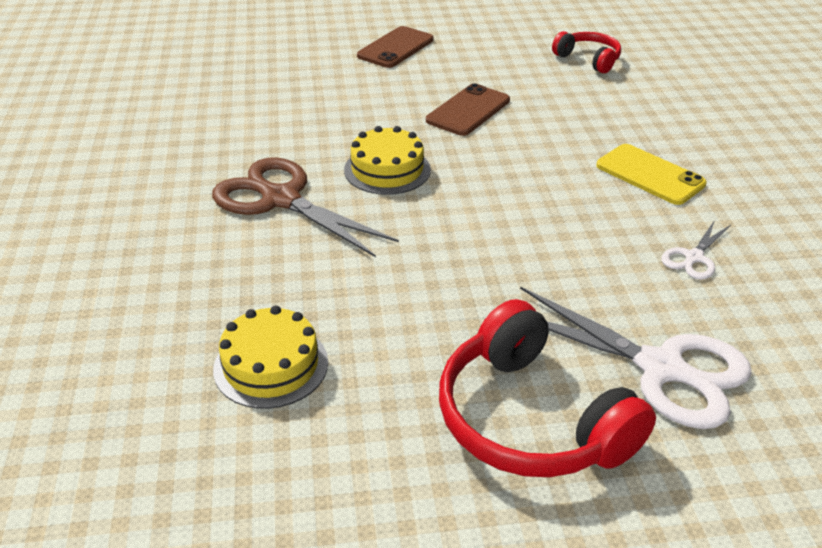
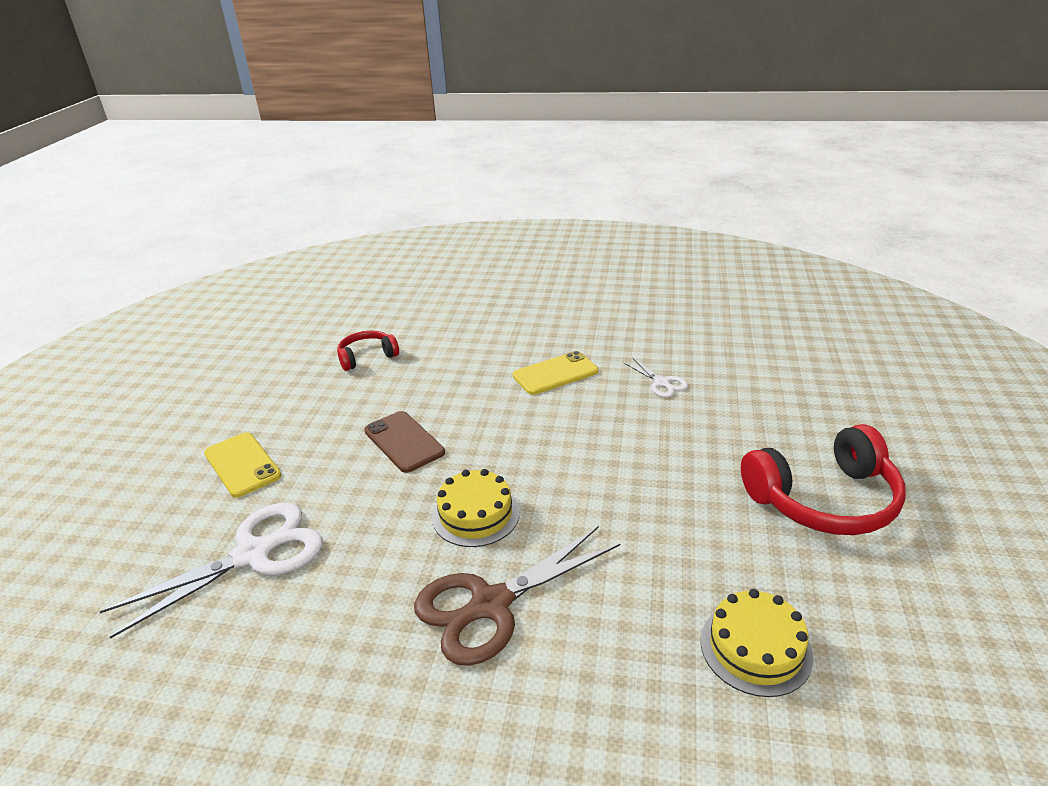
camera: 70 degrees left, 5 degrees down
(395, 48) = (242, 465): brown phone -> yellow phone
(662, 368) = (775, 428): white scissors -> white scissors (254, 554)

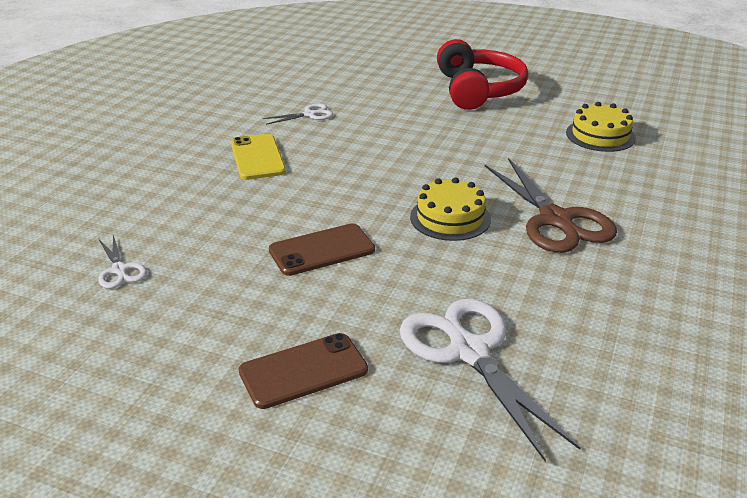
camera: 80 degrees left, 0 degrees up
(242, 465) = (303, 371): yellow phone -> brown phone
(367, 357) = (120, 270): red headphones -> white scissors

